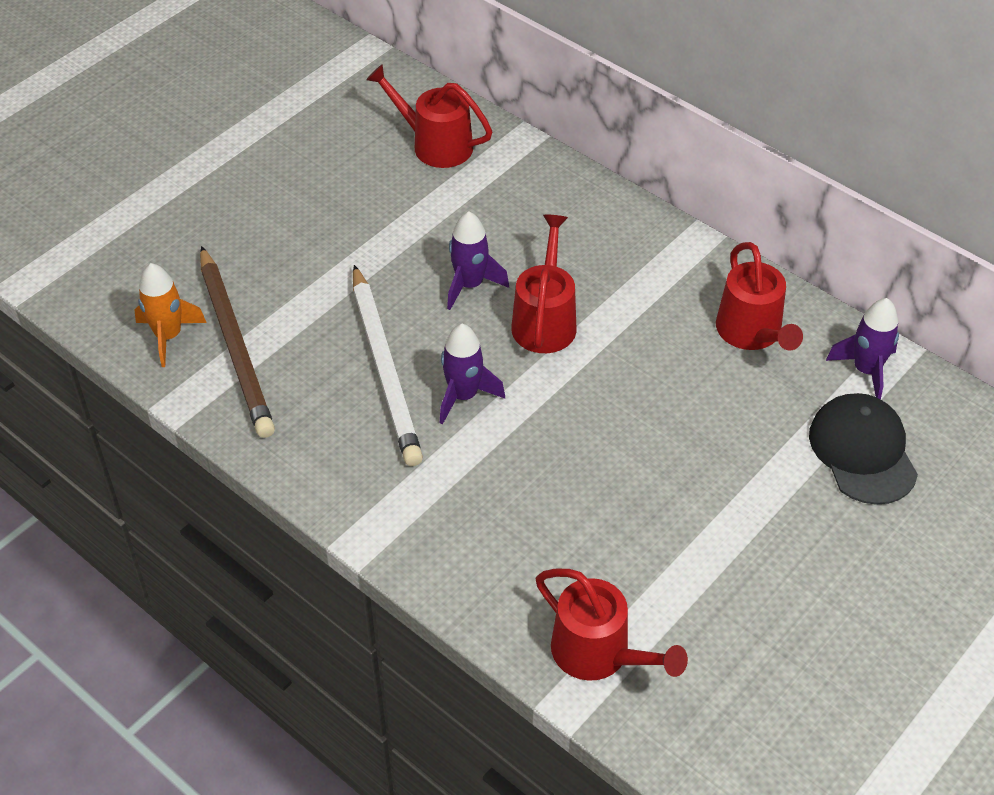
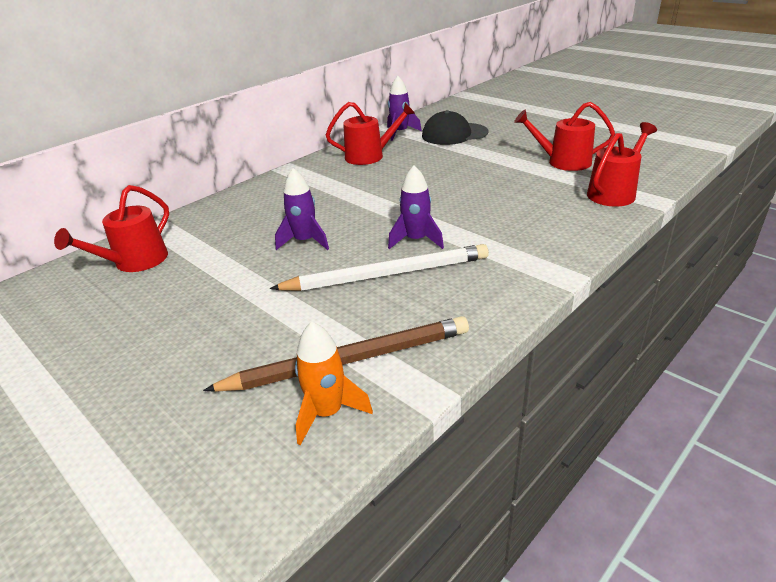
camera: 85 degrees left, 15 degrees down
(545, 320) = (347, 213): red watering can -> red watering can (563, 162)

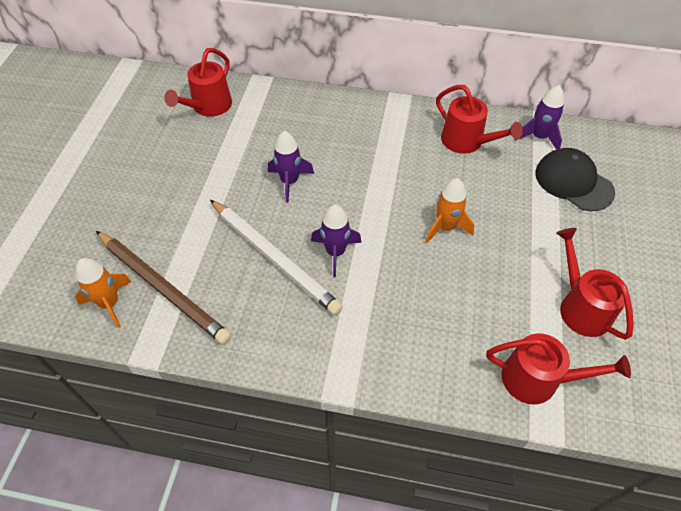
camera: 55 degrees right, 20 degrees up
(135, 262) = (208, 107): red watering can -> red watering can turned 60 degrees counterclockwise
(443, 186) = (445, 227): none -> orange rocket

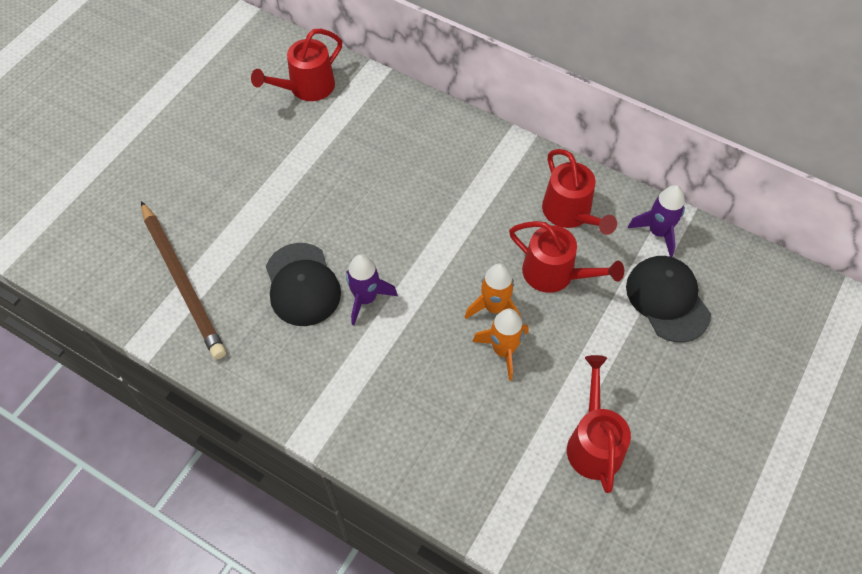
camera: 20 degrees right, 5 degrees up
(109, 303) = (128, 282): orange rocket -> orange rocket (503, 350)
(274, 258) = (302, 284): white pencil -> black cap
(289, 182) = (354, 203): purple rocket -> none
(538, 379) = (506, 501): red watering can -> red watering can (555, 274)

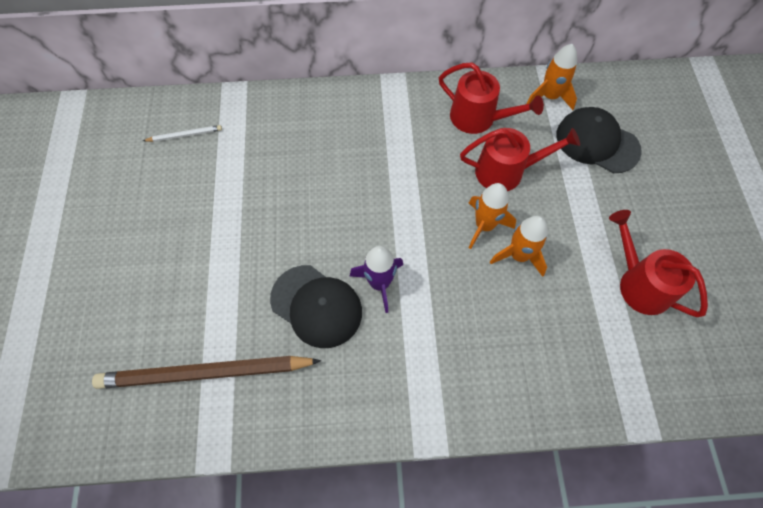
camera: 35 degrees left, 5 degrees up
(183, 282) = (205, 373): brown pencil -> brown pencil turned 150 degrees clockwise
(306, 88) = (185, 135): red watering can -> white pencil
(658, 232) = (549, 97): purple rocket -> orange rocket

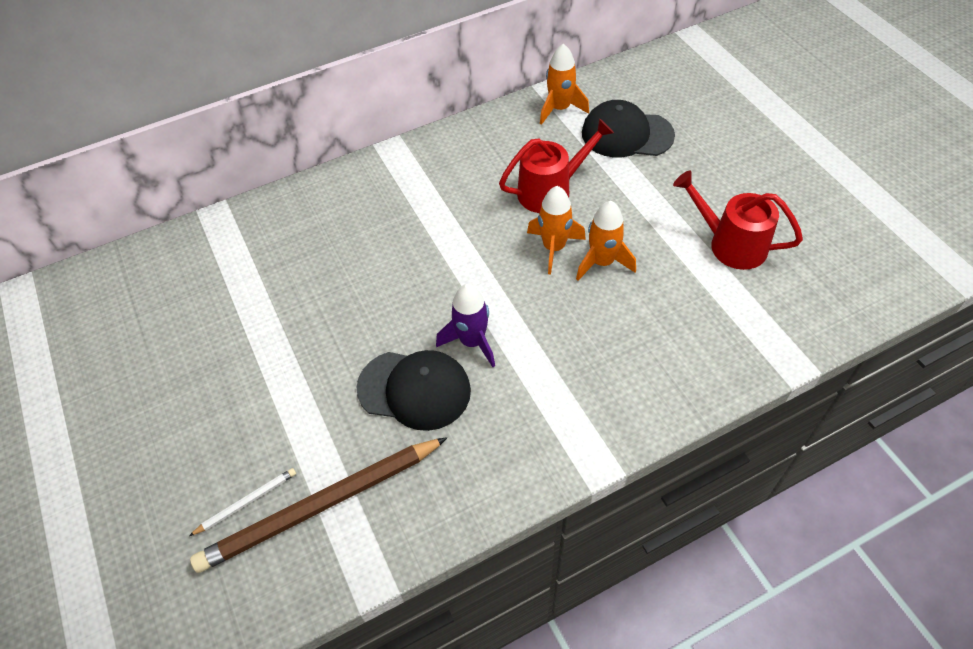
camera: 20 degrees left, 10 degrees down
(185, 135) = (178, 277): white pencil -> white pencil (246, 502)
(478, 118) = (498, 152): red watering can -> none

